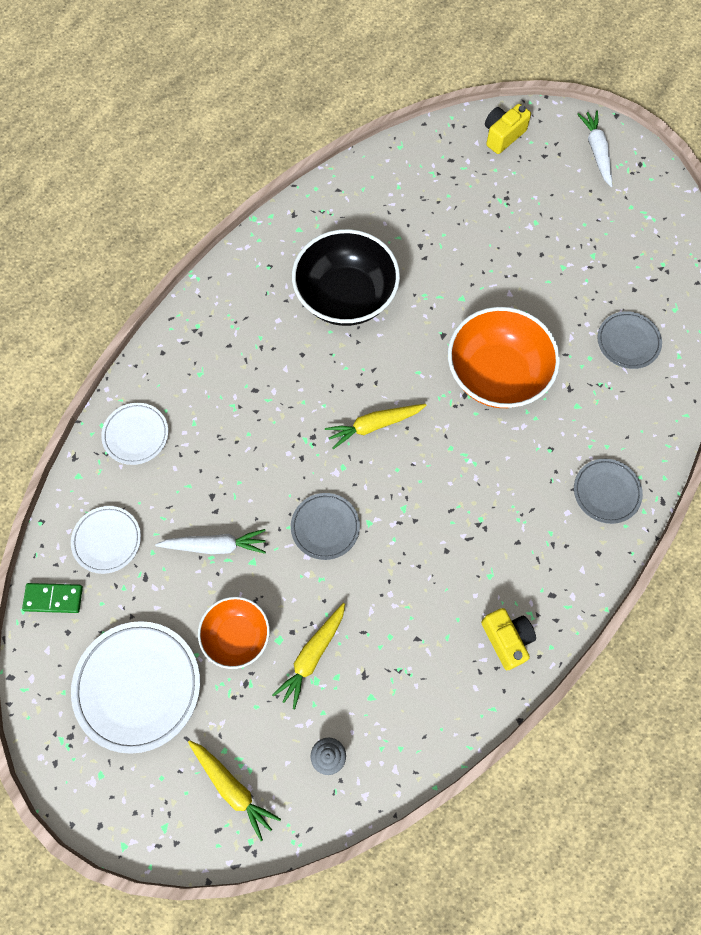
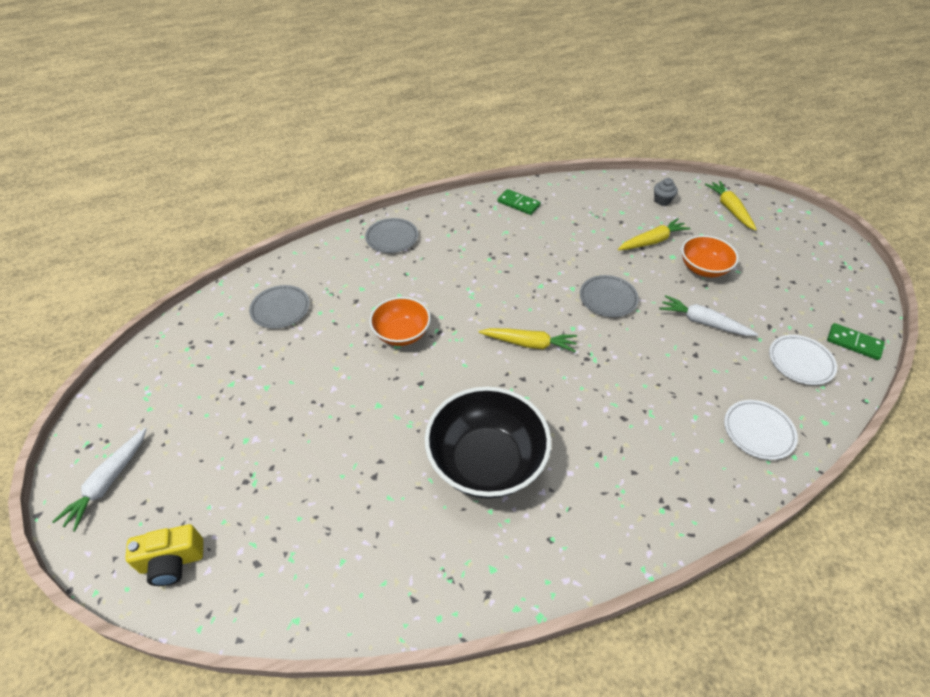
camera: 150 degrees left, 20 degrees down
(138, 686) = (786, 271): white plate -> none
(497, 374) = (401, 334): orange bowl -> orange bowl, size x0.59
(507, 639) = (518, 203): yellow camera -> green domino

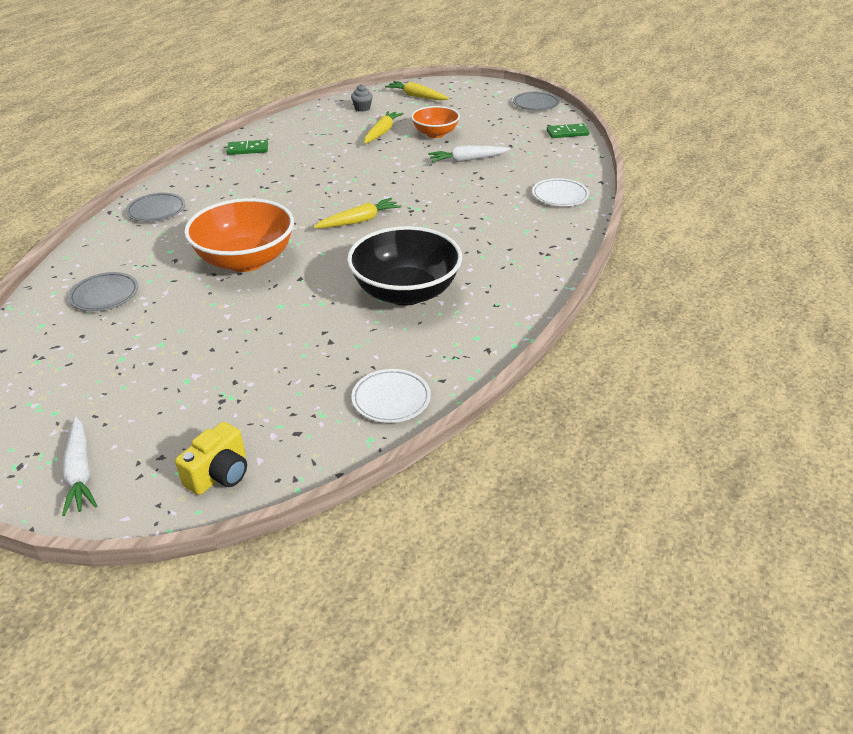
camera: 40 degrees left, 10 degrees down
(401, 334) = (246, 260): orange bowl -> orange bowl, size x1.71
(608, 298) = (387, 174): grey plate -> grey plate (535, 104)
(800, 362) = (547, 154): white plate -> white plate (391, 399)

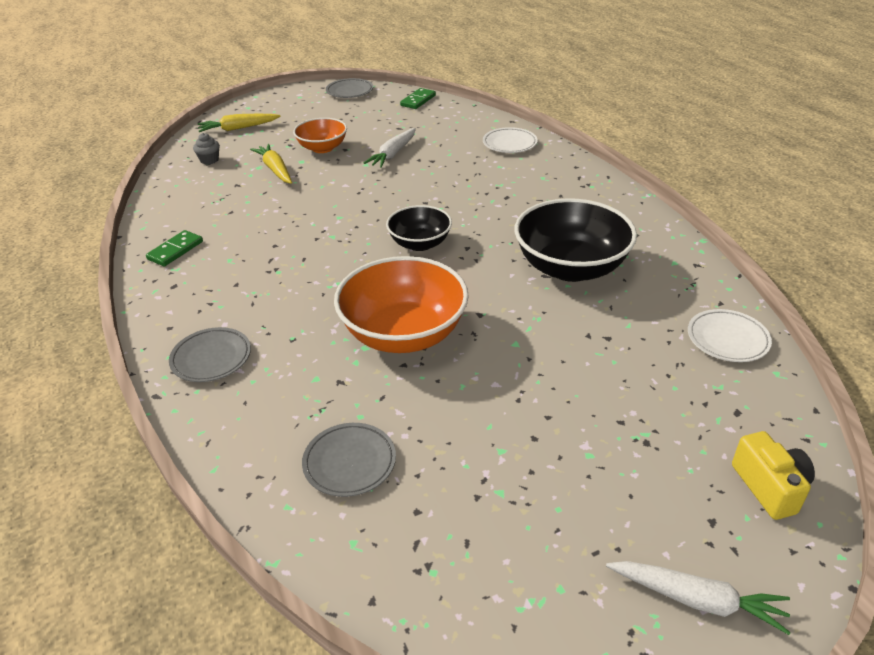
camera: 50 degrees left, 0 degrees up
(359, 221) = (420, 243): yellow carrot -> black bowl

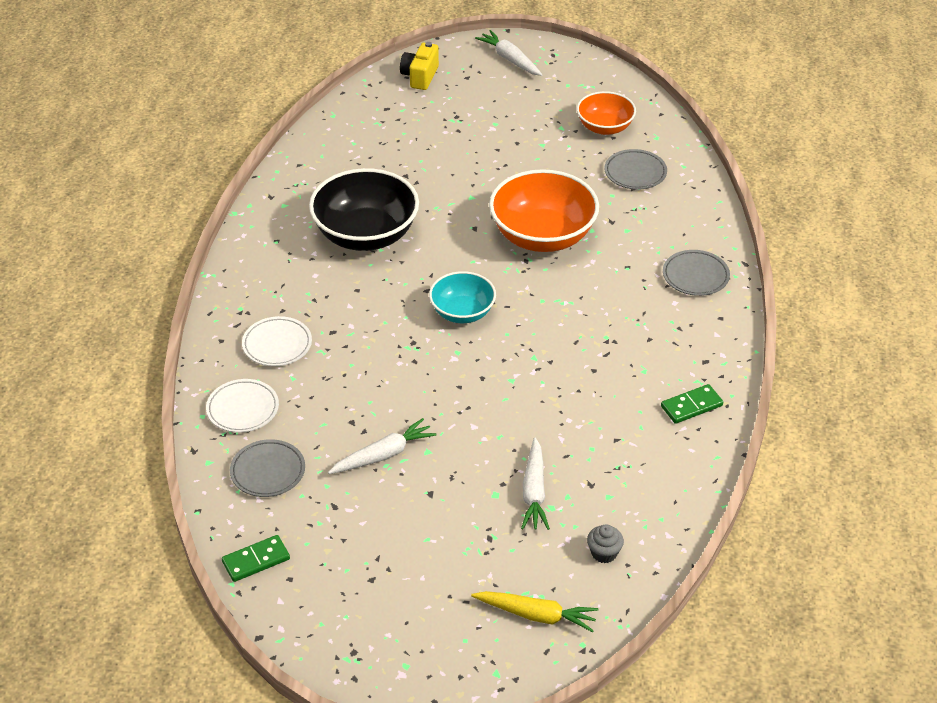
camera: 150 degrees left, 5 degrees up
(275, 169) = (534, 492): yellow carrot -> white carrot
(322, 148) = (455, 509): orange bowl -> orange bowl (605, 127)
(350, 91) = (325, 641): grey plate -> grey plate (268, 471)
(420, 243) = (462, 312): black bowl -> turquoise bowl
(727, 339) = (331, 143): white plate -> white plate (277, 345)

